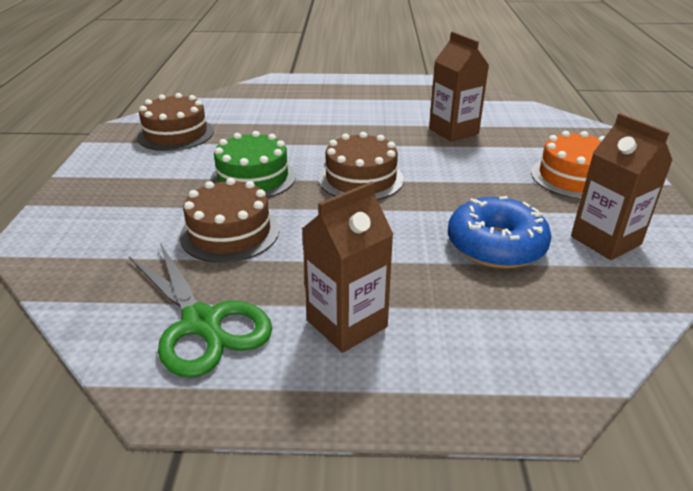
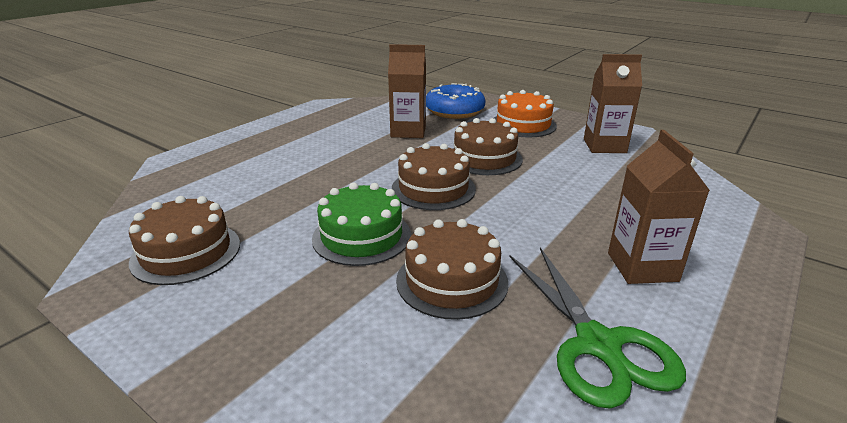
camera: 55 degrees left, 5 degrees down
(202, 323) = (597, 344): green scissors -> green scissors turned 75 degrees clockwise
(456, 182) = (484, 158): none -> brown cake
(496, 245) = (582, 177): blue donut -> blue donut (454, 111)

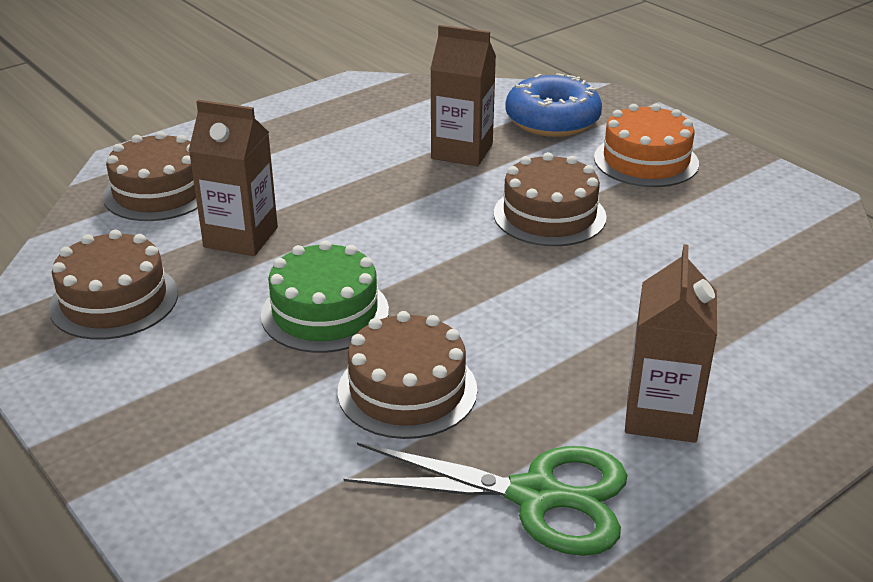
camera: 15 degrees right, 5 degrees up
(433, 189) = (450, 256): brown cake -> brown cake (158, 192)
(597, 344) = (535, 496): green scissors -> green scissors turned 75 degrees counterclockwise
(604, 146) = (749, 218): brown carton -> brown carton (241, 237)

